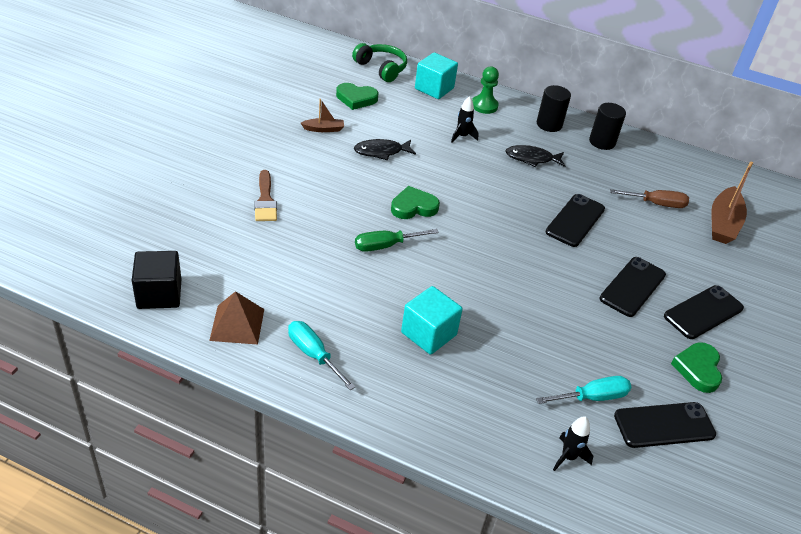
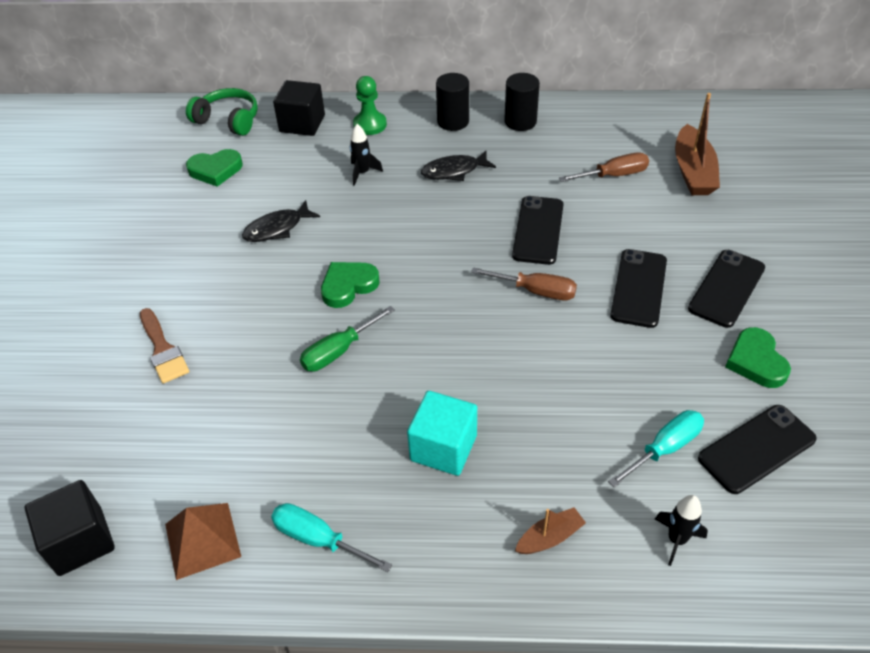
camera: 15 degrees left, 5 degrees up
(323, 129) = (193, 225): brown boat -> brown boat (549, 537)
(434, 88) = (302, 124): turquoise cube -> black cube
(551, 260) = (536, 291): none -> brown screwdriver

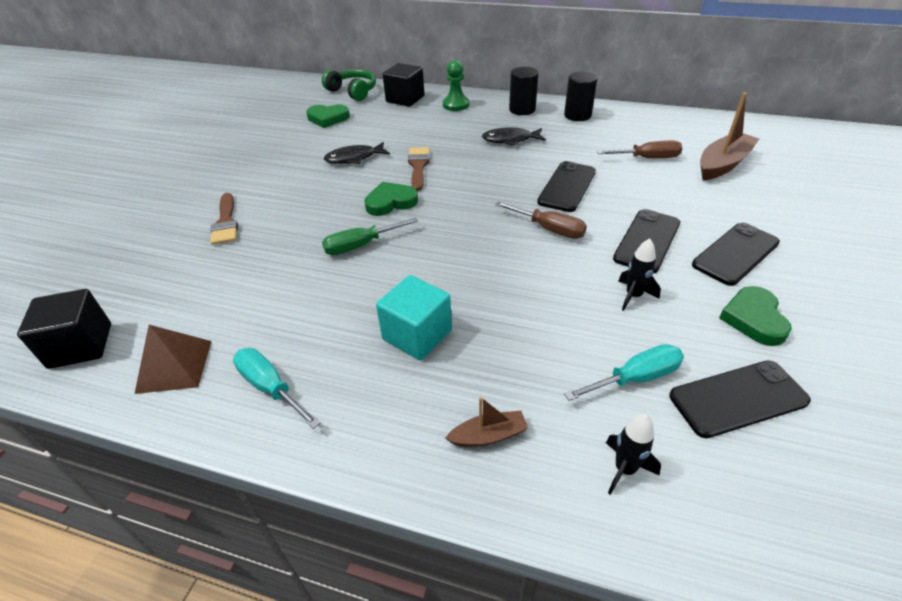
camera: 15 degrees right, 5 degrees down
(360, 228) = (418, 166): none -> brown brush
(362, 173) = (436, 132): black rocket -> black rocket (633, 296)
(693, 171) = (723, 164): brown boat -> brown boat turned 150 degrees counterclockwise

